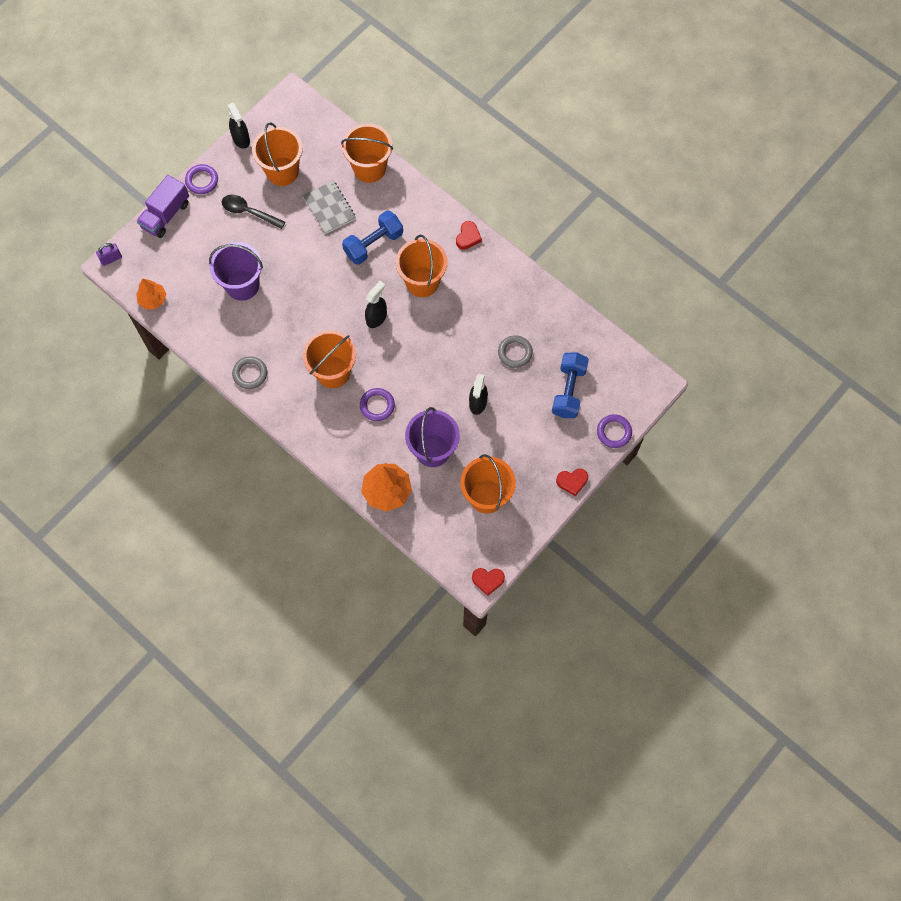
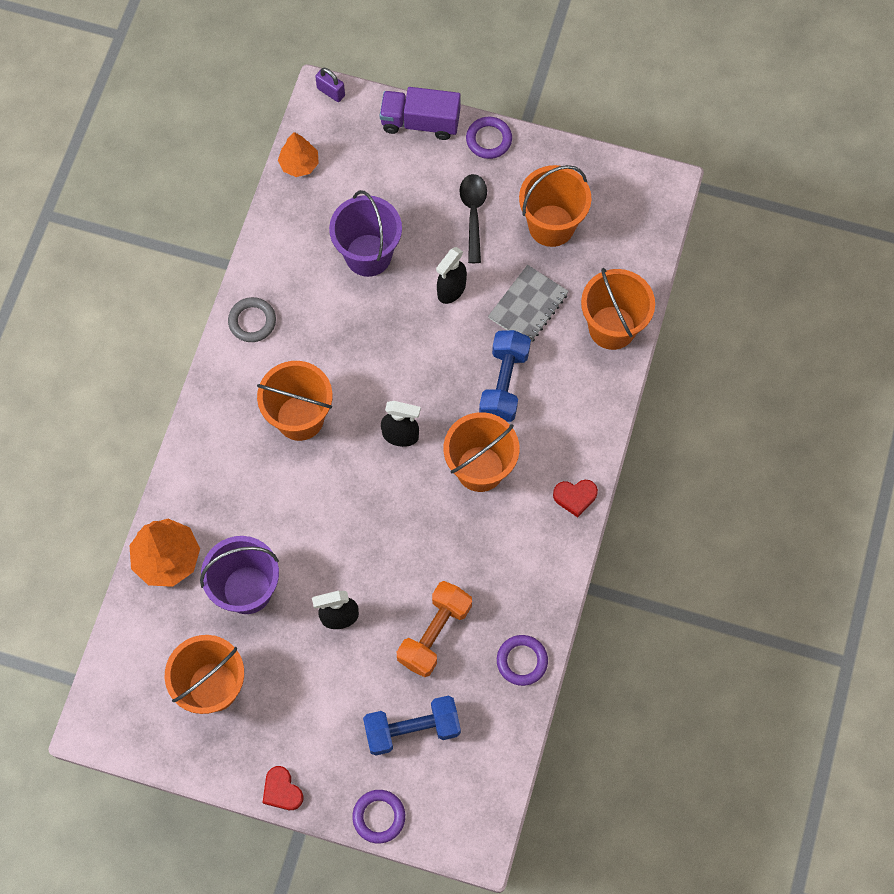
camera: 65 degrees right, 0 degrees up
(241, 139) = (571, 156): black spray bottle -> black spray bottle (451, 290)
(373, 244) = (504, 383): blue dumbbell -> blue dumbbell turned 75 degrees clockwise
(377, 405) = (278, 492): purple ring -> purple ring (522, 661)
(488, 580) = (98, 739): red heart -> none
(515, 352) = (434, 633): grey ring -> orange dumbbell

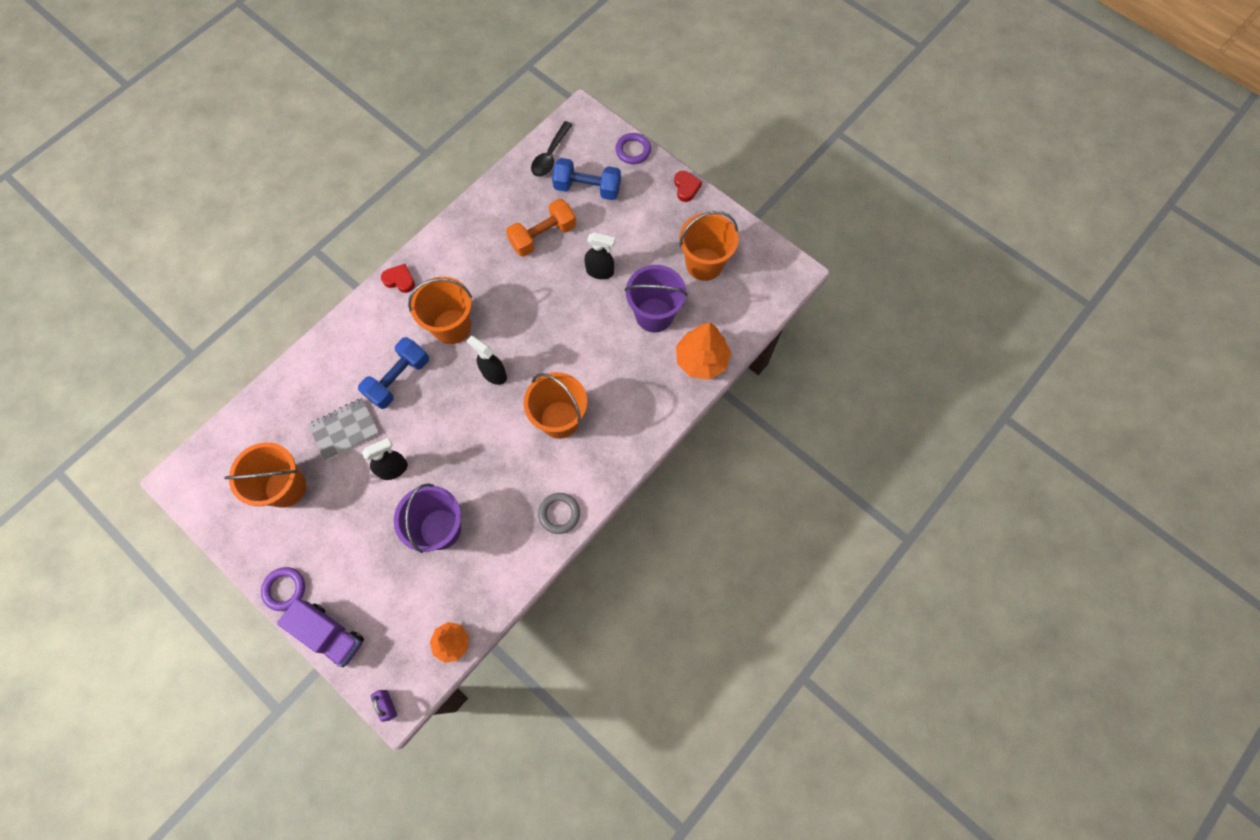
camera: 155 degrees left, 0 degrees up
(473, 214) = (338, 526): black spoon -> black spoon (550, 155)
(522, 661) = (496, 197): purple ring -> none
(612, 327) = (296, 385): orange bucket -> none

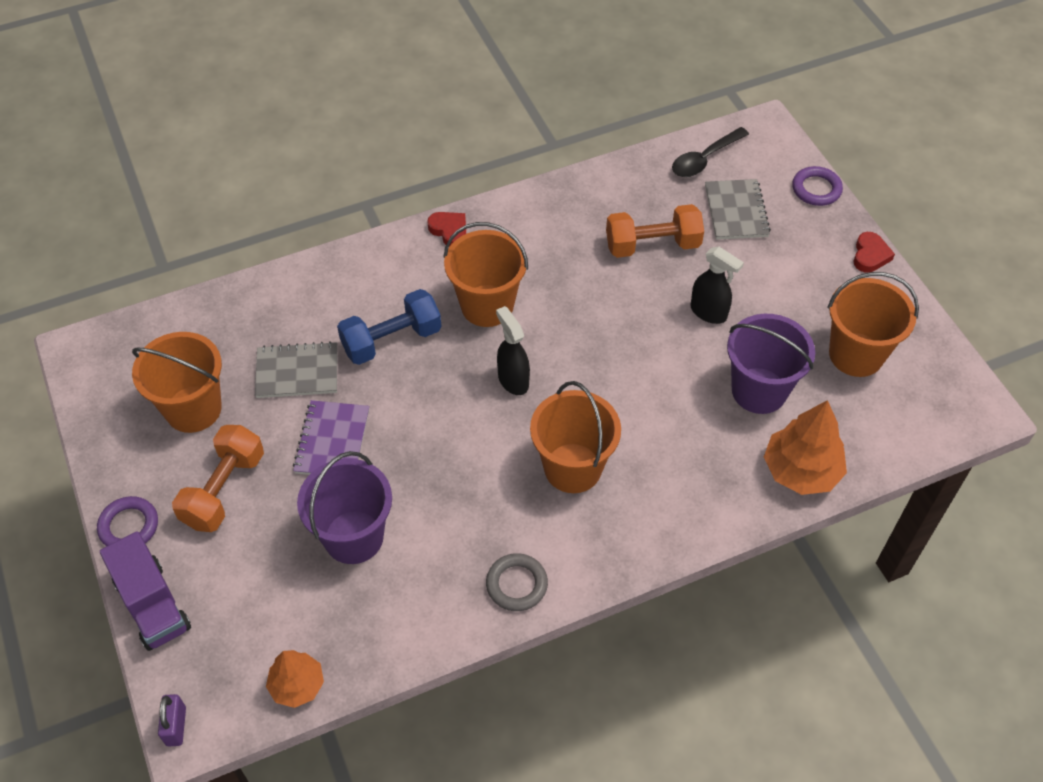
camera: 25 degrees right, 15 degrees down
(337, 535) = (224, 490): none -> orange dumbbell
(393, 469) = (332, 441): black spray bottle -> purple notebook
(587, 188) = (736, 211): blue dumbbell -> grey notebook

